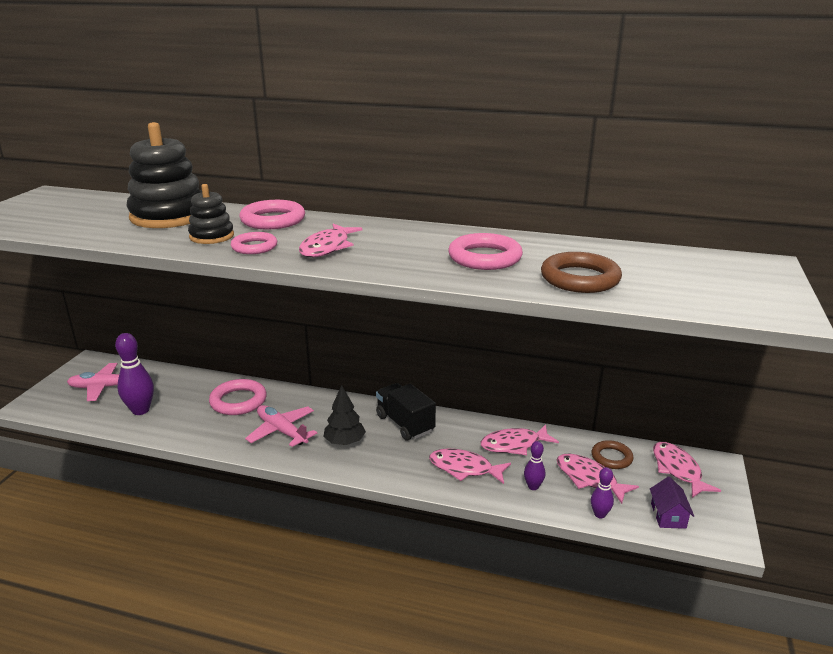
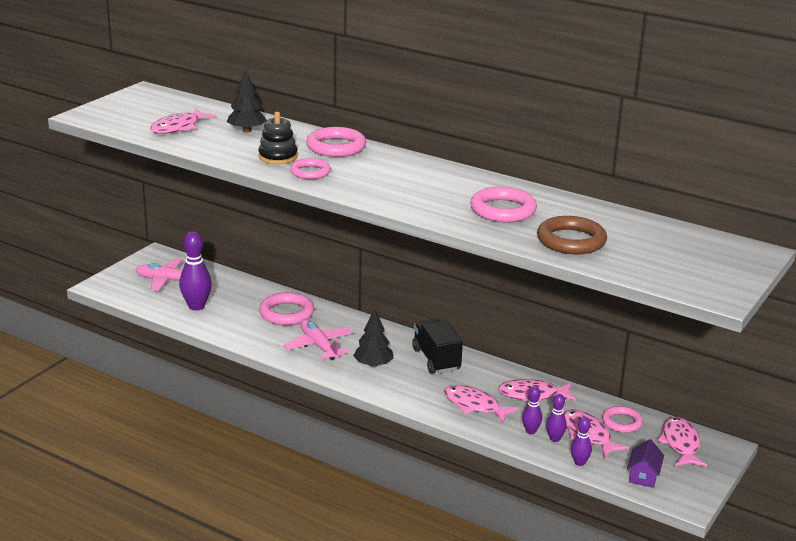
camera: 15 degrees right, 0 degrees up
(169, 216) = (247, 131): black stacking toy -> black tree
(327, 247) = (371, 181): pink fish -> pink fish (178, 127)
(560, 491) = (555, 439): none -> purple bowling pin
(611, 457) = (621, 422): brown ring -> pink ring

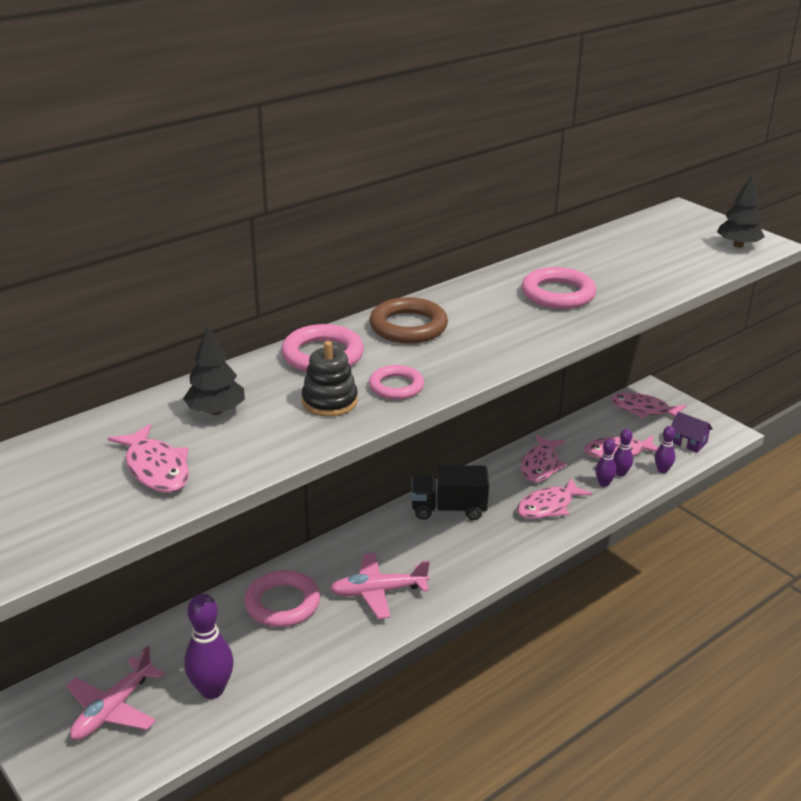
camera: 70 degrees left, 5 degrees up
(373, 365) = (440, 557): black tree -> black tree (738, 245)
(571, 241) = (642, 277): brown ring -> brown ring (408, 326)
(621, 422) = (602, 429): pink ring -> none

